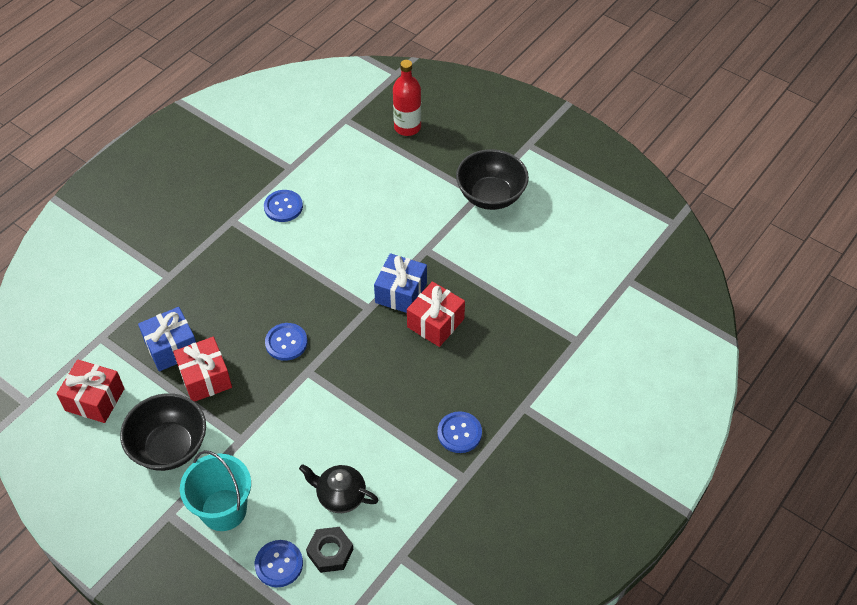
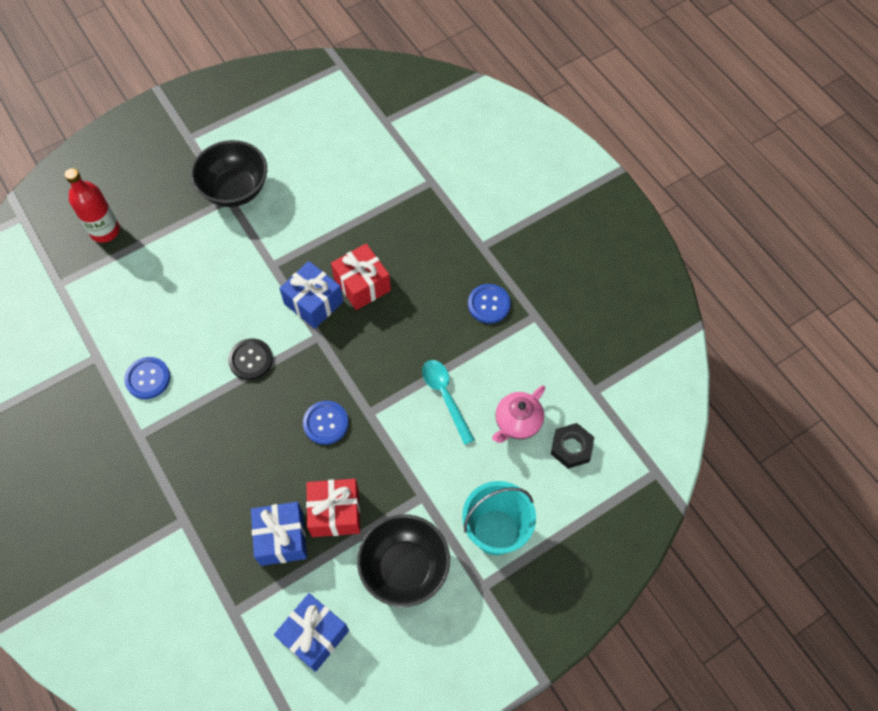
camera: 70 degrees left, 10 degrees up
(95, 399) = (314, 635): red gift -> blue gift
(279, 564) = (569, 496): blue button -> none
(326, 268) = (251, 360): none -> black button
(340, 496) = (517, 422): black teapot -> pink teapot
(345, 426) = (445, 396): none -> turquoise spoon

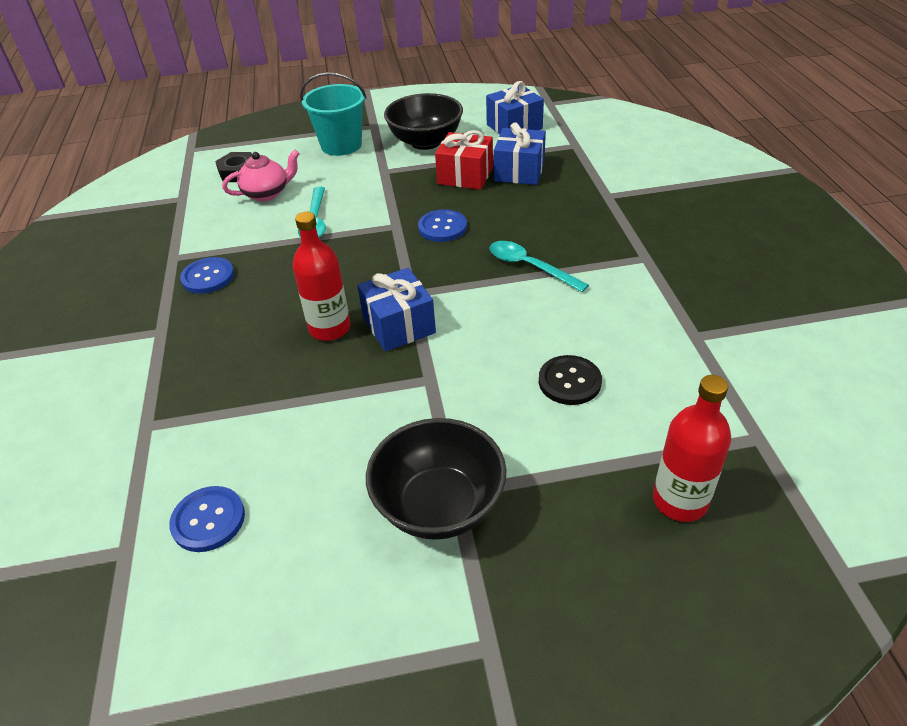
camera: 155 degrees left, 20 degrees down
(148, 378) = (629, 301): blue button -> blue button (208, 520)
(234, 394) = (529, 267): none -> turquoise spoon
(251, 360) = (499, 290): black button -> black button (569, 381)
(362, 285) = (330, 328): red gift -> red bottle

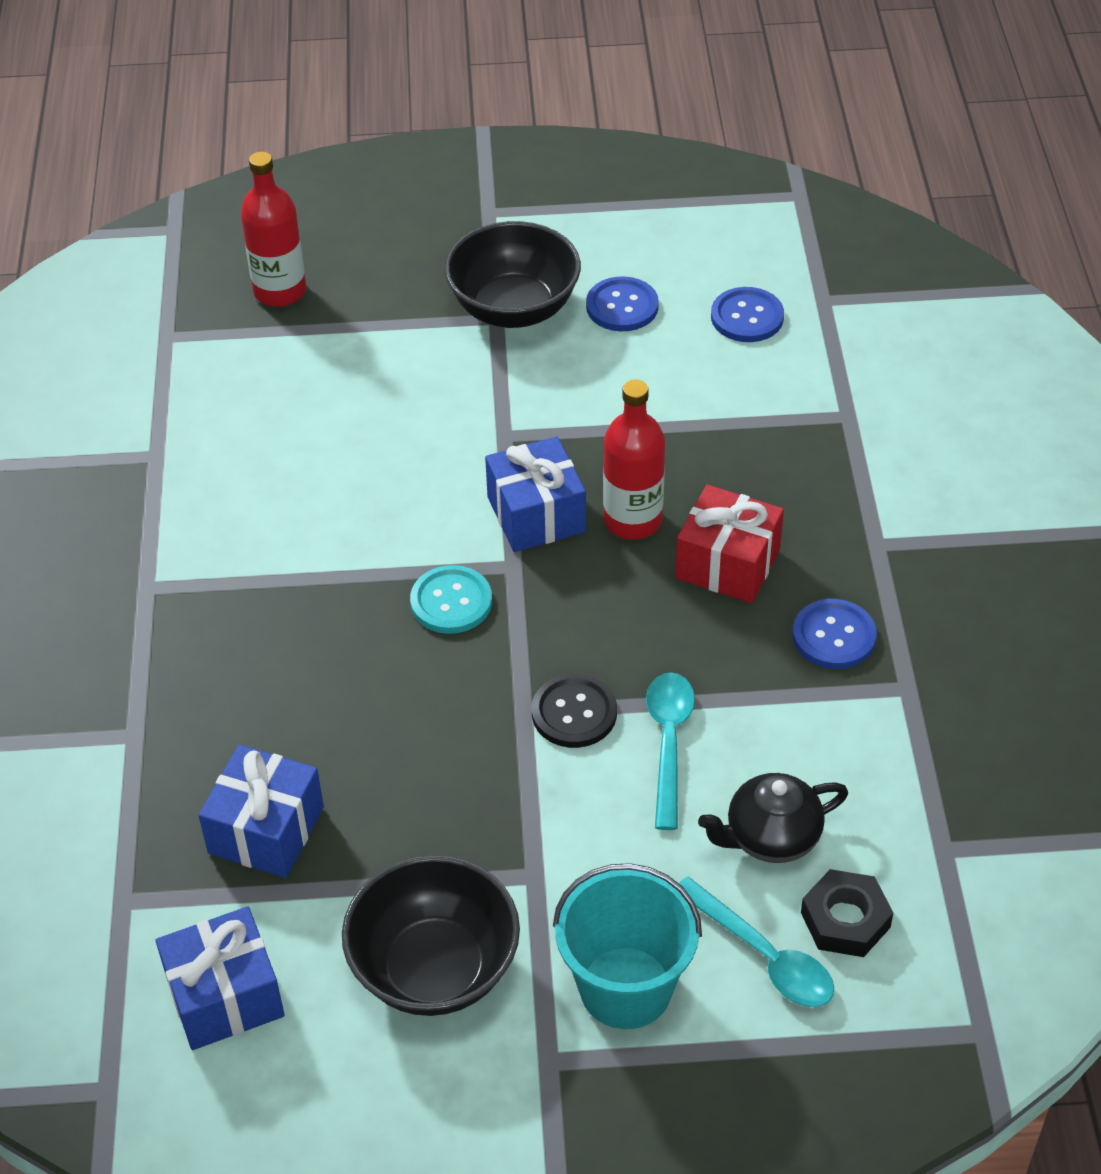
camera: 175 degrees left, 5 degrees up
(267, 193) = (771, 837): pink teapot -> black teapot
(442, 227) = (444, 695): blue button -> blue button (622, 306)
(448, 270) = (451, 602): none -> turquoise button
(465, 175) = (374, 833): red gift -> red gift (727, 564)
(529, 267) = (326, 592): turquoise spoon -> turquoise spoon (763, 955)
(569, 381) = (337, 415): black button -> black button (574, 713)

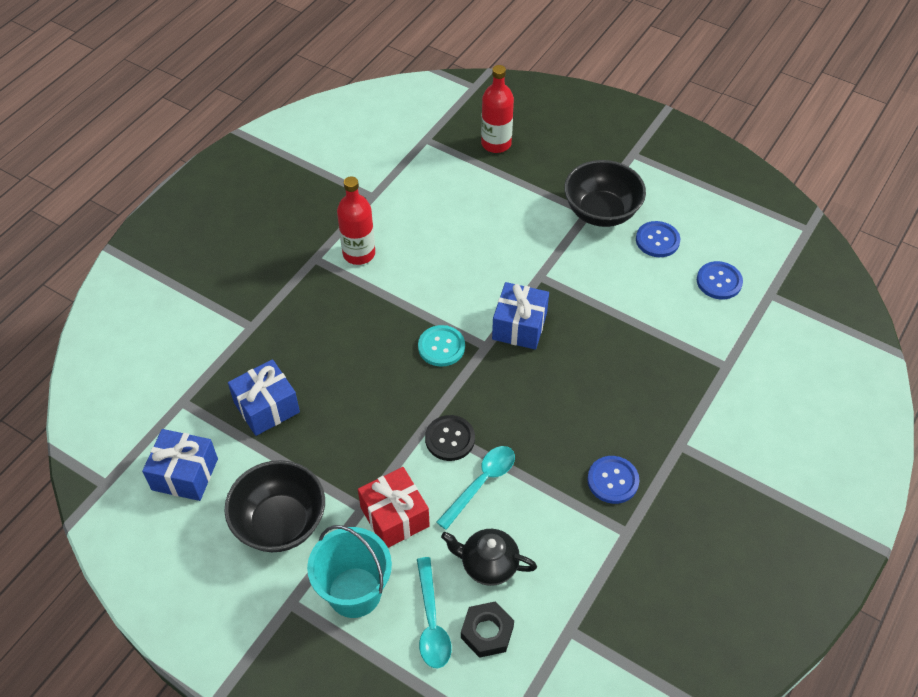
camera: 35 degrees right, 5 degrees up
(632, 520) = (564, 357): red bottle -> red bottle (359, 253)
(727, 564) = (591, 408): red gift -> red gift (394, 517)

